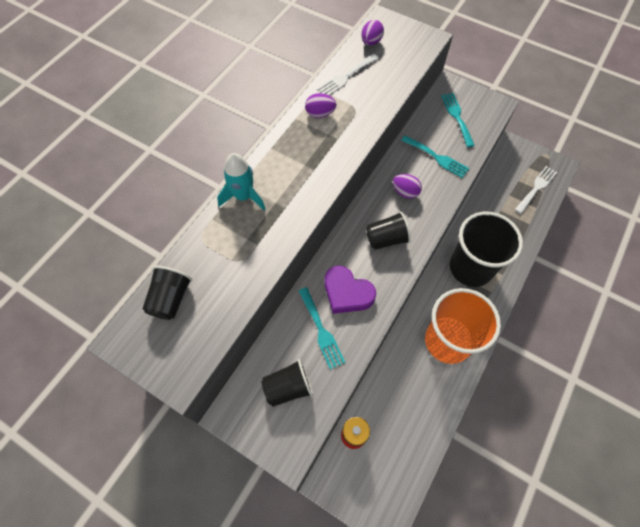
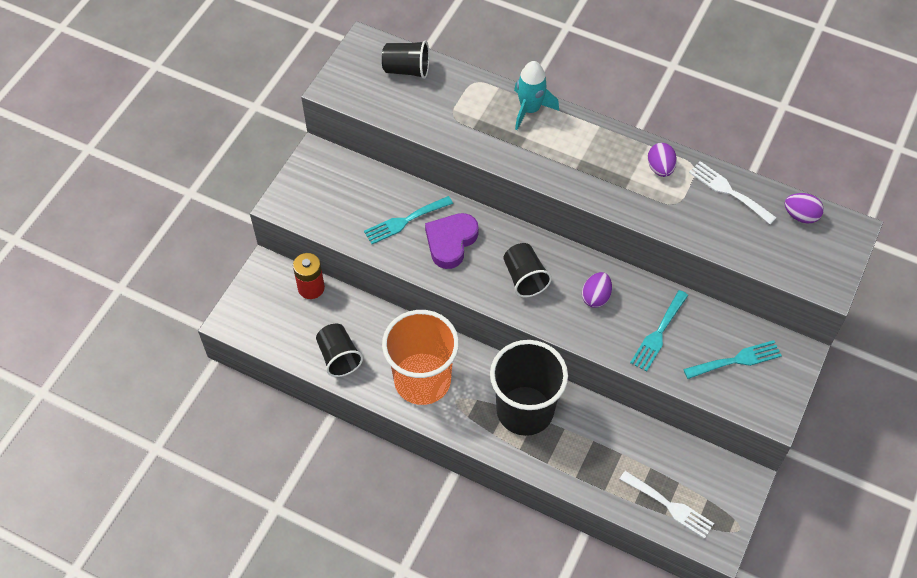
camera: 85 degrees right, 5 degrees down
(288, 387) = (343, 198): black cup -> black cup (339, 357)

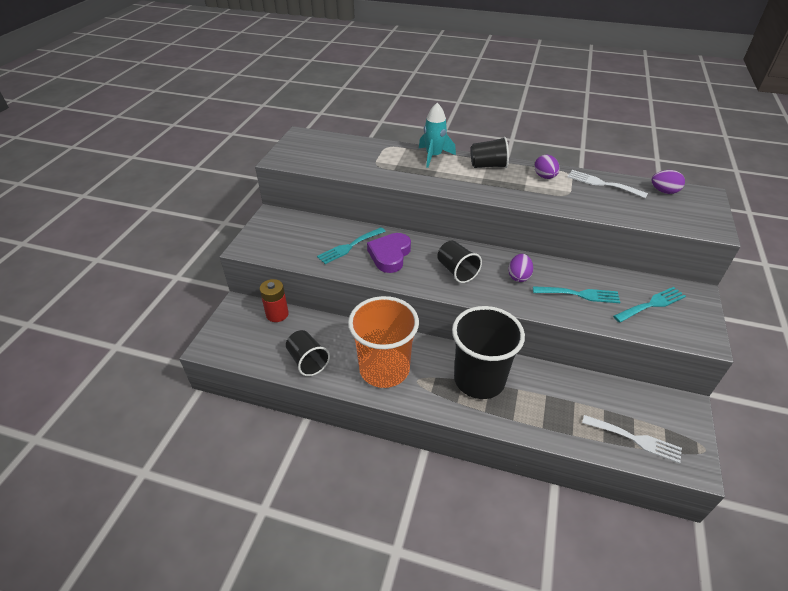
camera: 10 degrees left, 15 degrees down
(407, 70) = (335, 145): black cup -> black cup (488, 166)
(658, 334) = (580, 294): turquoise fork -> turquoise fork turned 105 degrees counterclockwise

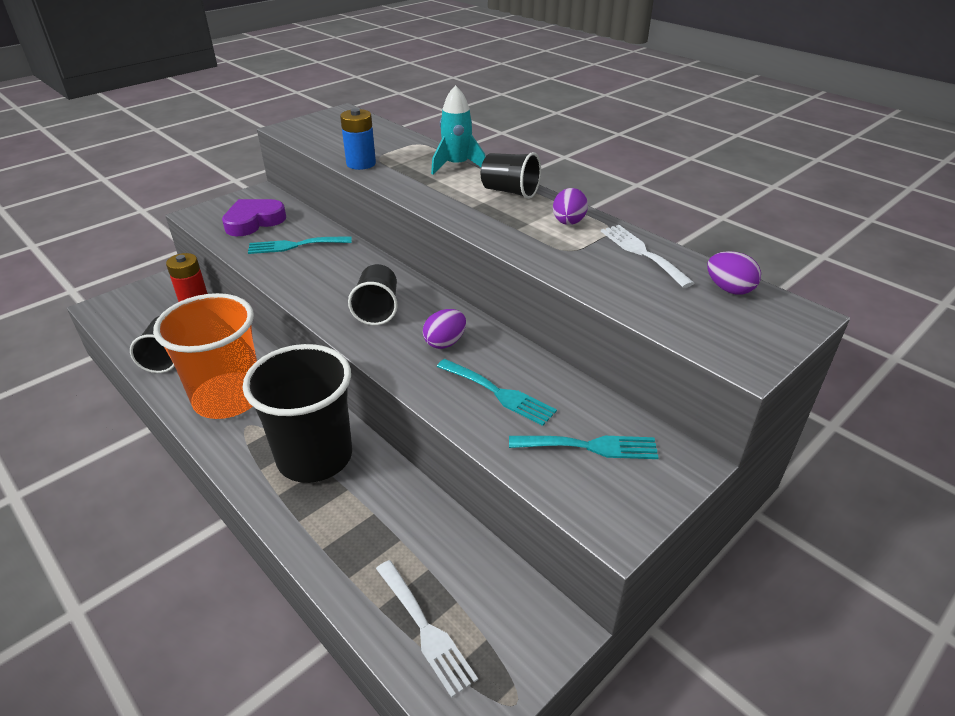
camera: 30 degrees right, 5 degrees down
(372, 173) = (361, 164): none -> blue battery
(390, 255) = (325, 268): purple heart -> purple heart (254, 221)

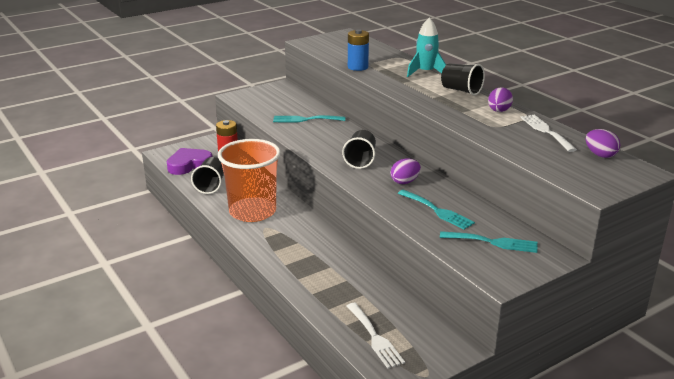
camera: 10 degrees right, 10 degrees down
(254, 221) = (276, 103): purple heart -> purple heart (189, 165)
(315, 457) = (309, 248): black cup -> none

